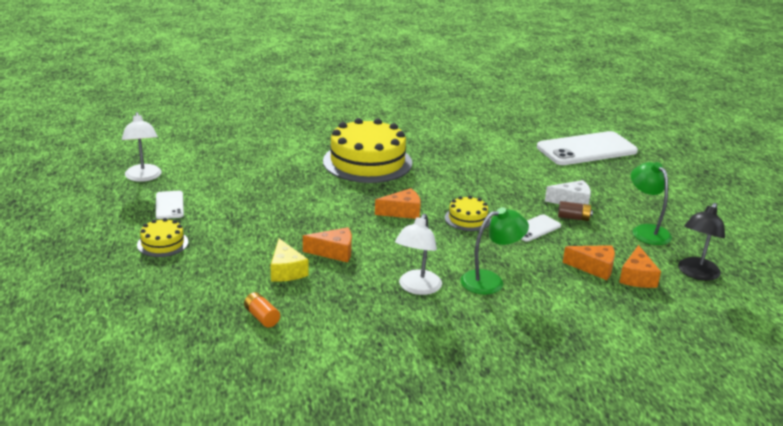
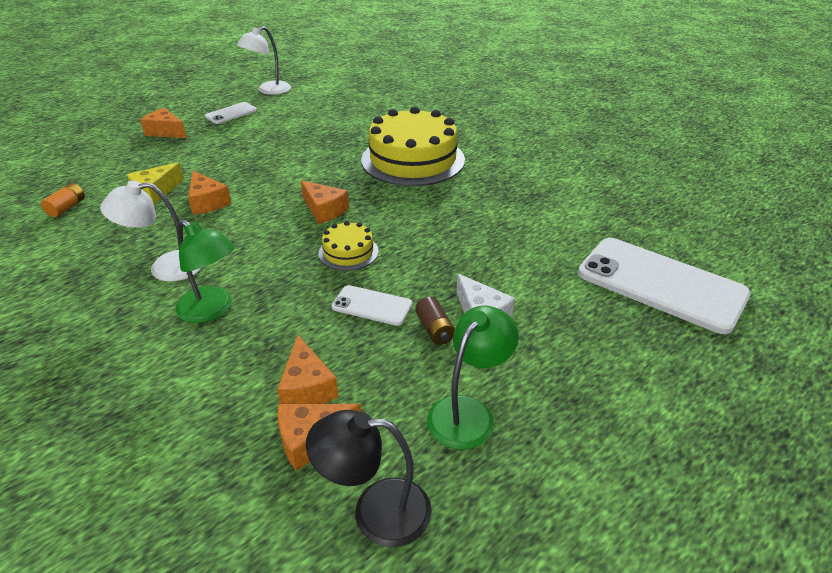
camera: 60 degrees right, 10 degrees up
(162, 243) = (166, 132): yellow cake -> orange cheese

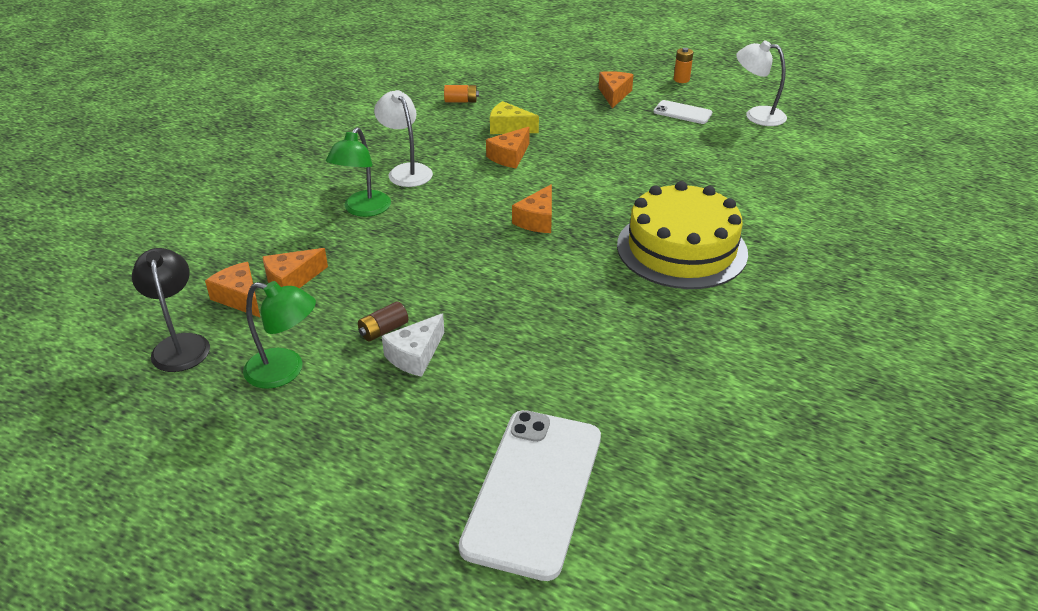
camera: 70 degrees right, 0 degrees up
(181, 101) = (681, 79): none -> orange battery
(348, 252) = (475, 253): yellow cake -> none
(372, 306) = (402, 287): white phone -> none

